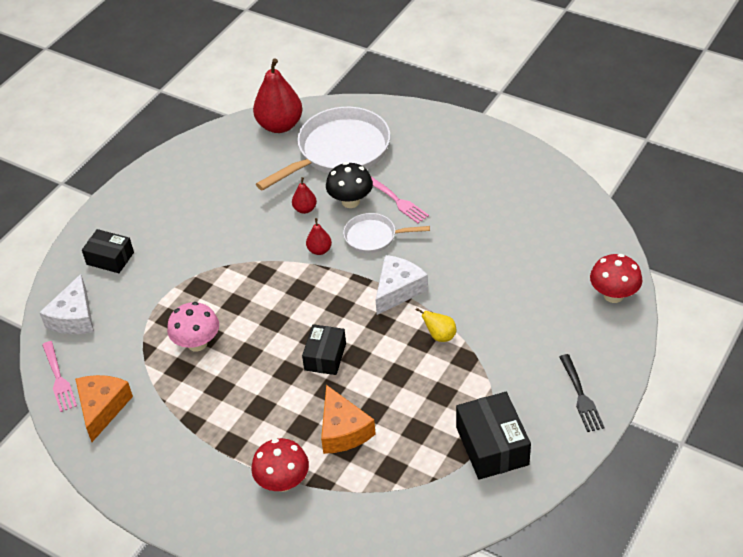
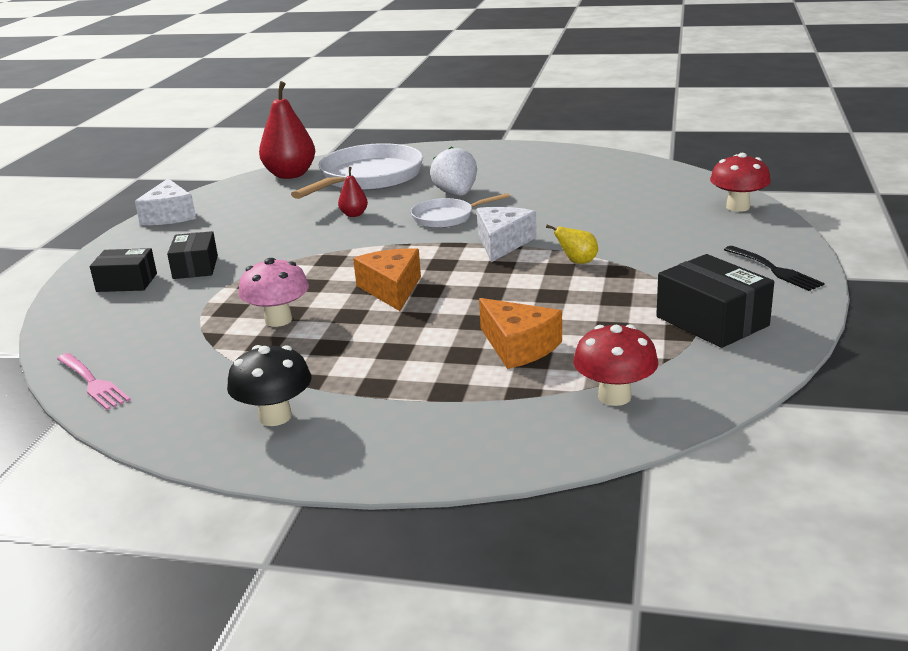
camera: 20 degrees left, 20 degrees down
(74, 317) = (95, 331): white cheese -> white cheese (169, 215)
(102, 408) = (170, 394): orange cheese -> orange cheese (392, 289)
(283, 482) = (471, 402): red mushroom -> red mushroom (614, 396)
(319, 250) = (390, 235): red pear -> none
(325, 357) = (452, 299): black box -> black box (195, 267)
(350, 201) = (403, 202): black mushroom -> black mushroom (275, 417)
(398, 201) = (456, 194): pink fork -> white strawberry

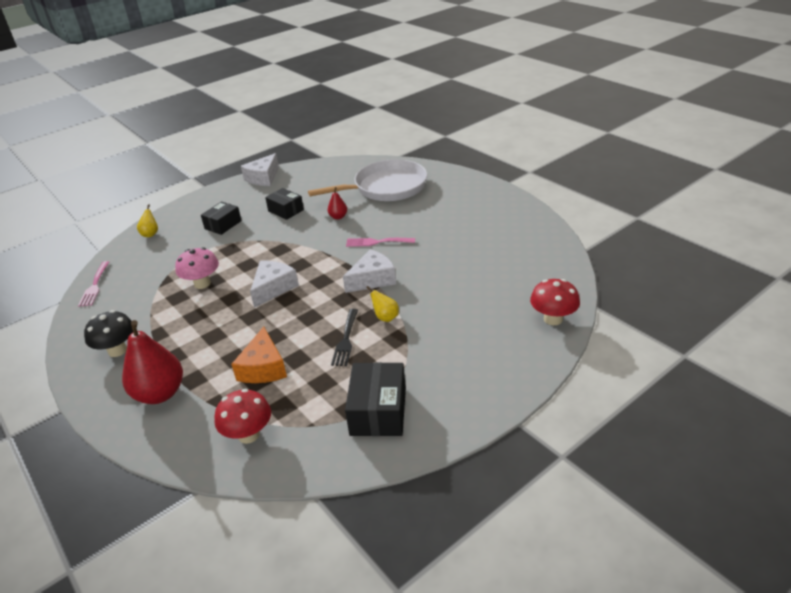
camera: 40 degrees right, 10 degrees up
(86, 310) = (150, 234): none -> yellow pear
(127, 282) = (186, 222): black box -> black box (286, 210)
(290, 175) = (355, 167): red pear -> red pear (160, 394)
(392, 289) = (273, 288): orange cheese -> white cheese
(446, 217) = (377, 242): white pan -> pink fork
(456, 194) = (409, 224): white strawberry -> none
(775, 270) = (482, 391): black fork -> black fork (346, 340)

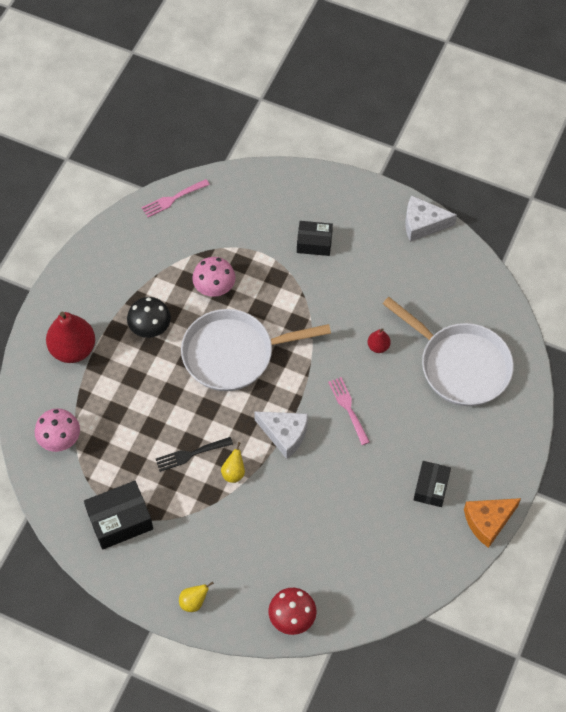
camera: 60 degrees right, 25 degrees up
(117, 350) = (104, 282): black mushroom -> black mushroom (150, 328)
(150, 234) = (269, 186): yellow pear -> yellow pear (194, 602)
(248, 435) = (60, 440): red mushroom -> pink mushroom
(263, 368) = (131, 408): orange cheese -> orange cheese (488, 522)
(273, 288) = (234, 354): white cheese -> white pan
(286, 210) = (367, 287): black box -> black box (431, 487)

